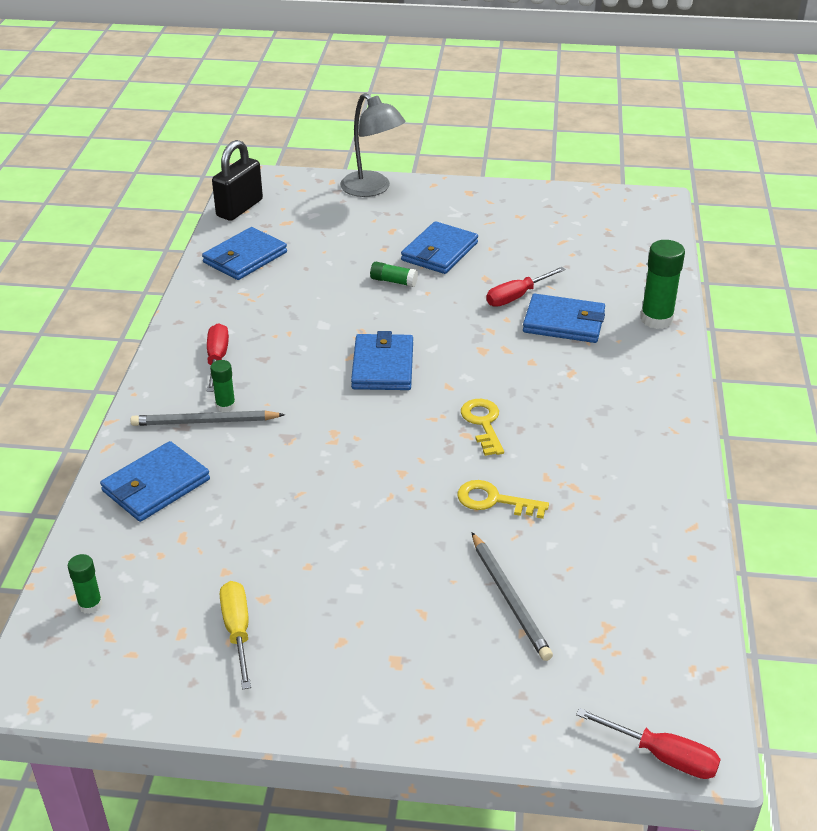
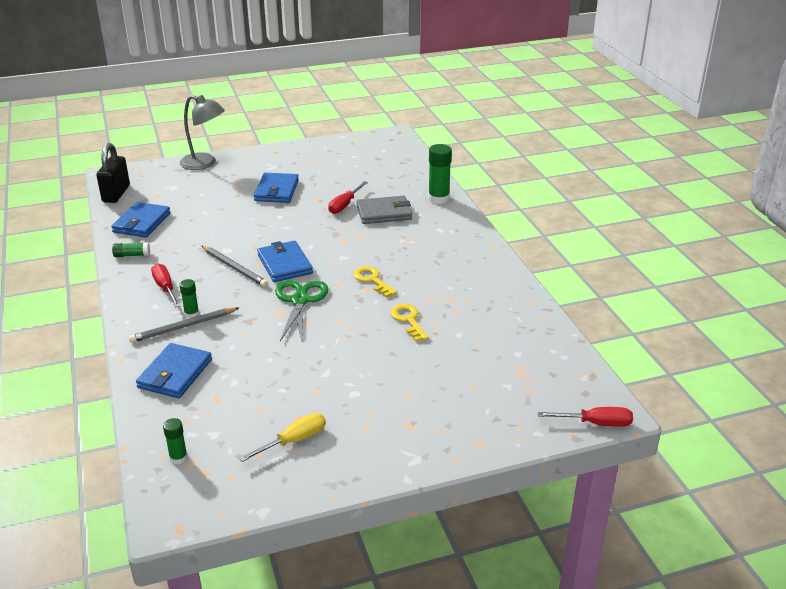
camera: 25 degrees left, 5 degrees down
(237, 631) = (294, 440): yellow screwdriver -> yellow screwdriver turned 90 degrees clockwise
(369, 426) = (300, 300): none -> green scissors
(393, 281) = (257, 214): green glue stick -> green glue stick (132, 255)
(494, 500) = (408, 320): yellow key -> yellow key turned 75 degrees clockwise
(510, 598) = (454, 370): grey pencil -> grey pencil (234, 268)
(564, 322) = (384, 213): blue wallet -> grey wallet

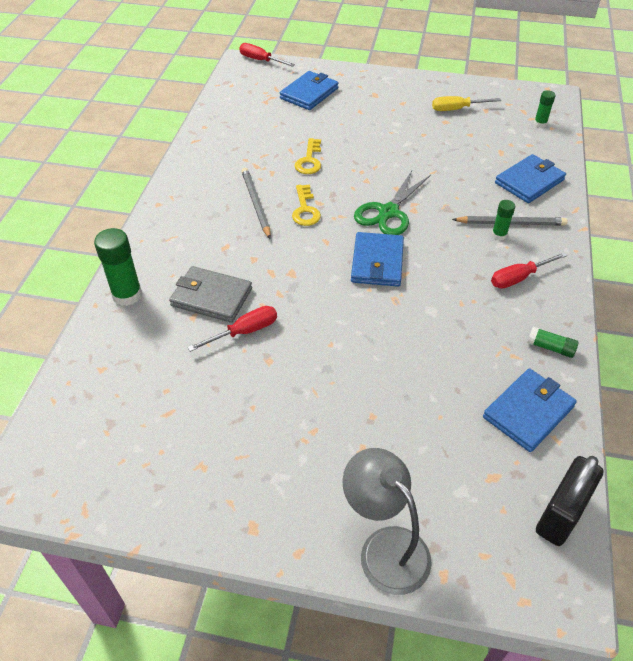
camera: 150 degrees left, 15 degrees up
(165, 288) = (518, 278): red screwdriver -> red screwdriver turned 60 degrees clockwise
(234, 268) = (433, 278): grey pencil -> grey pencil (256, 204)
(276, 191) = (310, 405): blue wallet -> blue wallet (309, 93)

